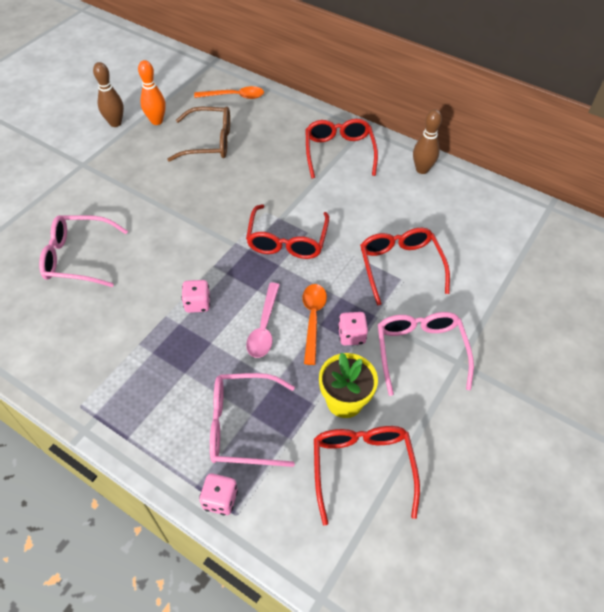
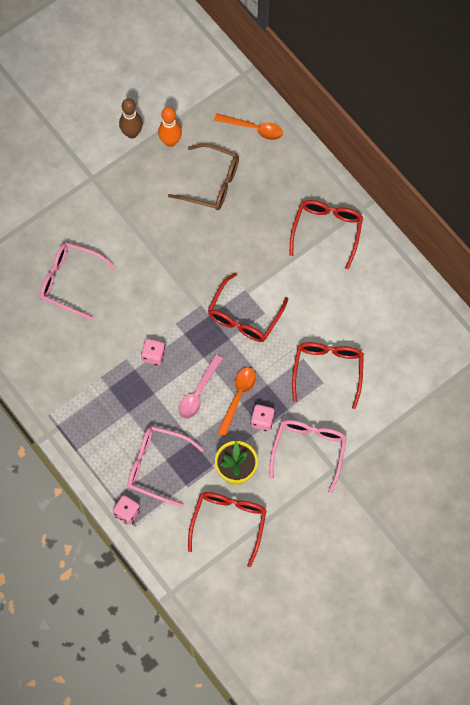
camera: 20 degrees right, 15 degrees up
(422, 169) = (394, 274): brown bowling pin -> none

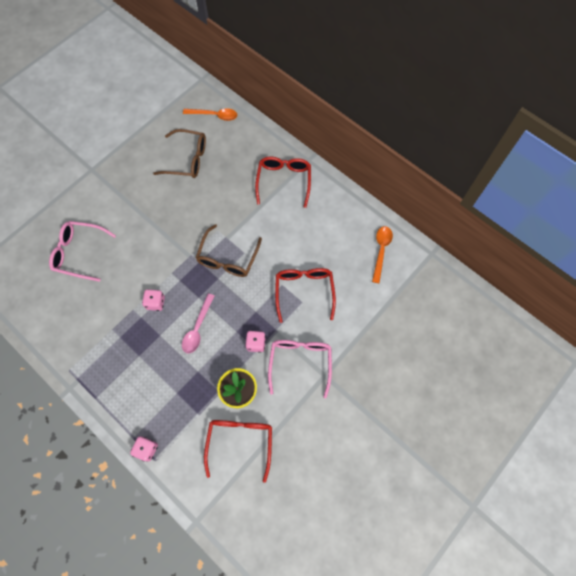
camera: 10 degrees left, 0 degrees up
(132, 133) = (120, 132): brown bowling pin -> none
(157, 466) = (169, 400): pink glasses -> none
(170, 141) = (151, 134): orange bowling pin -> none
(238, 397) = (232, 326): orange spoon -> orange spoon (381, 251)
(244, 316) = (228, 258): red glasses -> brown glasses

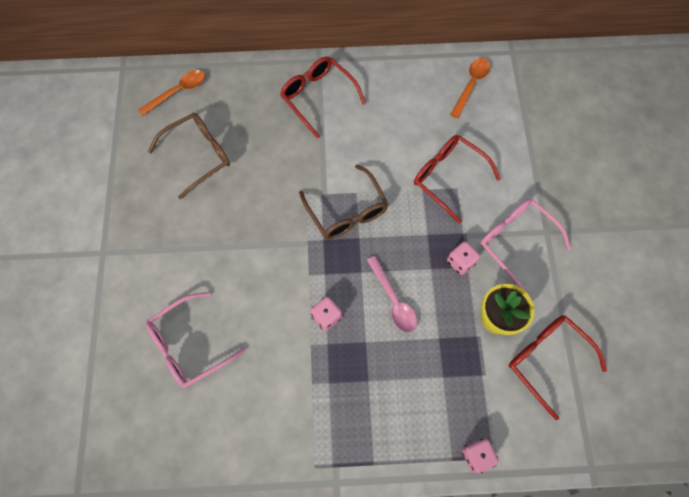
camera: 45 degrees left, 0 degrees up
(381, 251) = (471, 85): orange spoon -> orange spoon turned 60 degrees clockwise

